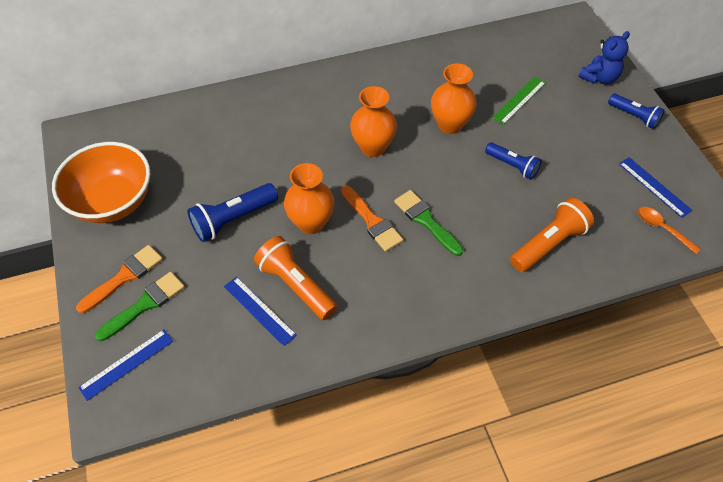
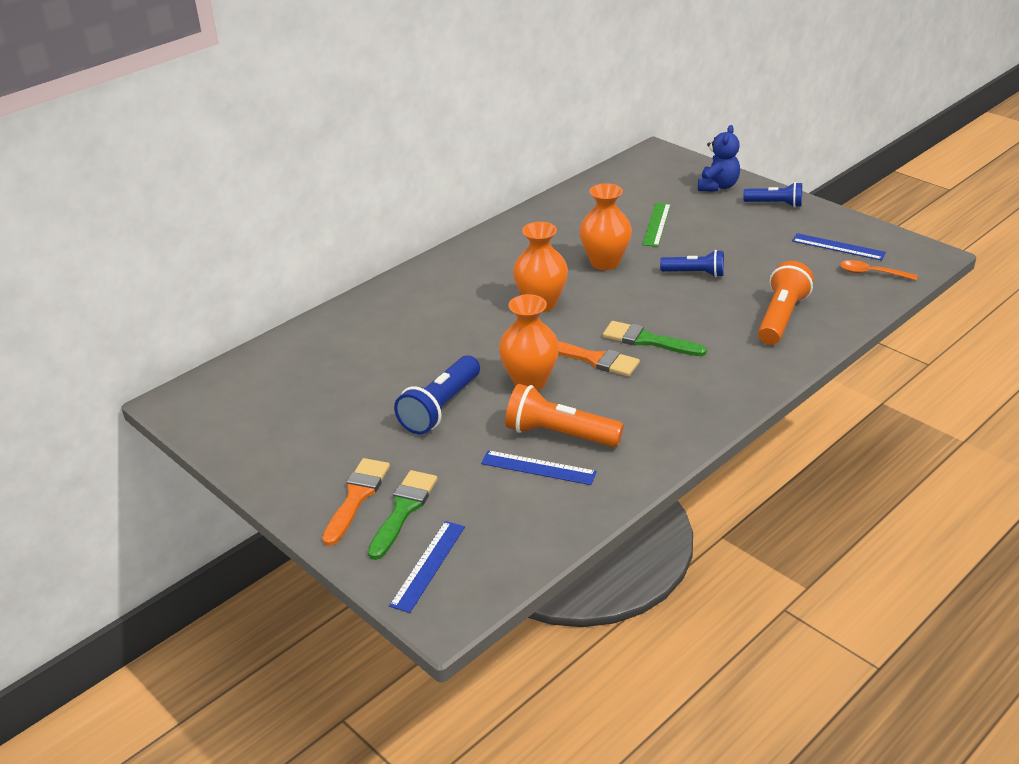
camera: 25 degrees left, 20 degrees down
(113, 201) = (282, 441): orange bowl -> none

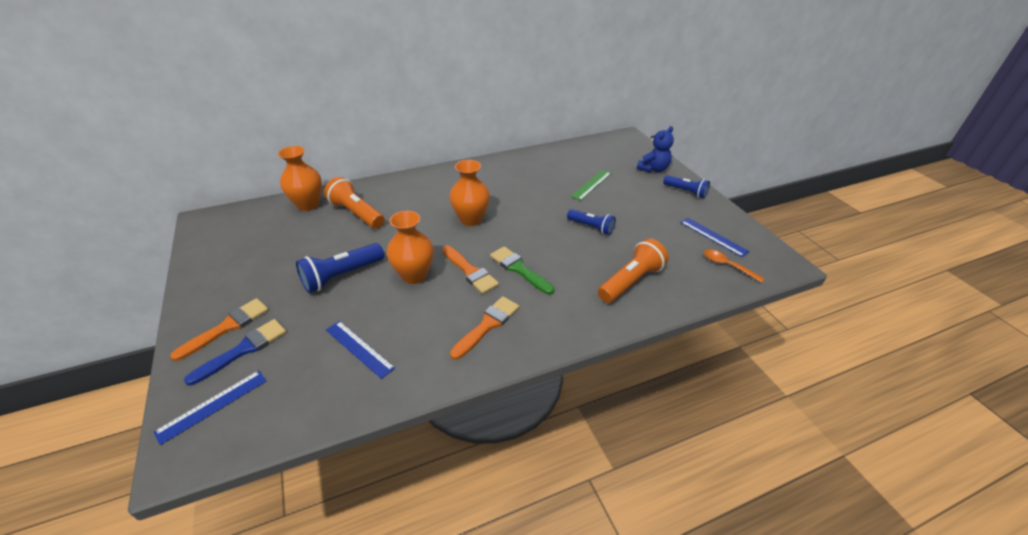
camera: 20 degrees right, 5 degrees up
(403, 510) = (243, 349): green brush -> blue brush
(559, 434) = (397, 325): orange flashlight -> orange flashlight (356, 213)
(605, 262) = (536, 202): orange vase -> orange vase (308, 204)
(660, 404) = (487, 325): none -> orange brush

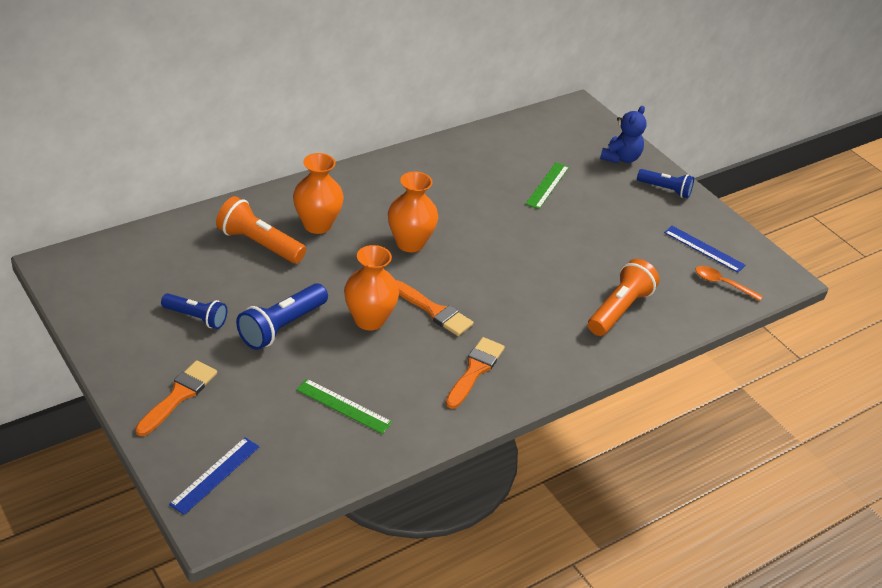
camera: 15 degrees left, 0 degrees up
(243, 349) = (213, 418): blue brush -> none
(308, 204) = (187, 234): orange vase -> orange vase (317, 225)
(359, 348) = (343, 406): blue ruler -> green ruler
(519, 269) = (490, 304): green brush -> none
(591, 227) = (561, 245): blue flashlight -> blue flashlight (196, 318)

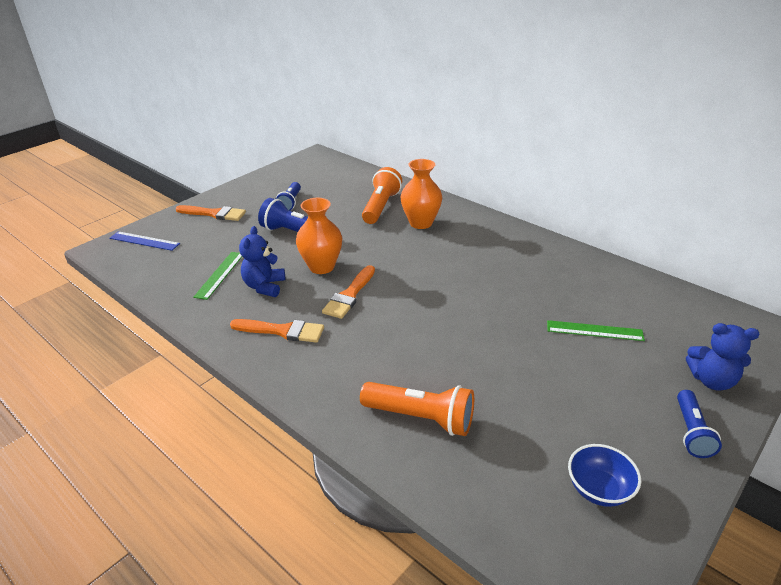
camera: 80 degrees right, 5 degrees down
(387, 371) = (264, 286): none -> blue teddy bear
(410, 243) = (431, 267): orange vase -> none
(704, 249) = (598, 489): blue ruler -> blue bowl
(722, 284) = (537, 519): orange spoon -> none

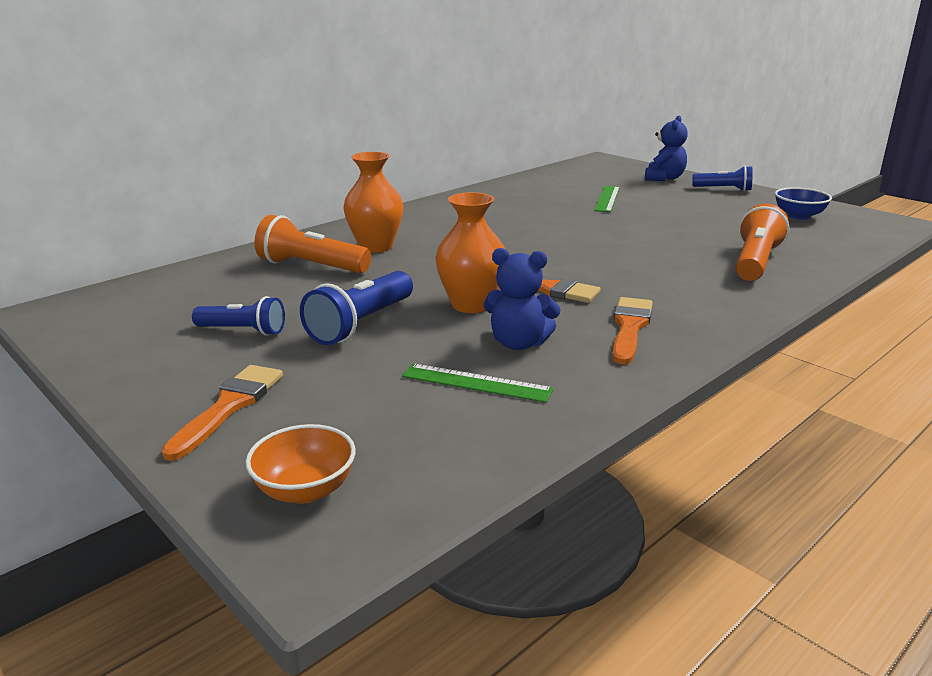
camera: 85 degrees left, 10 degrees down
(144, 241) = (305, 490): blue ruler -> orange bowl

